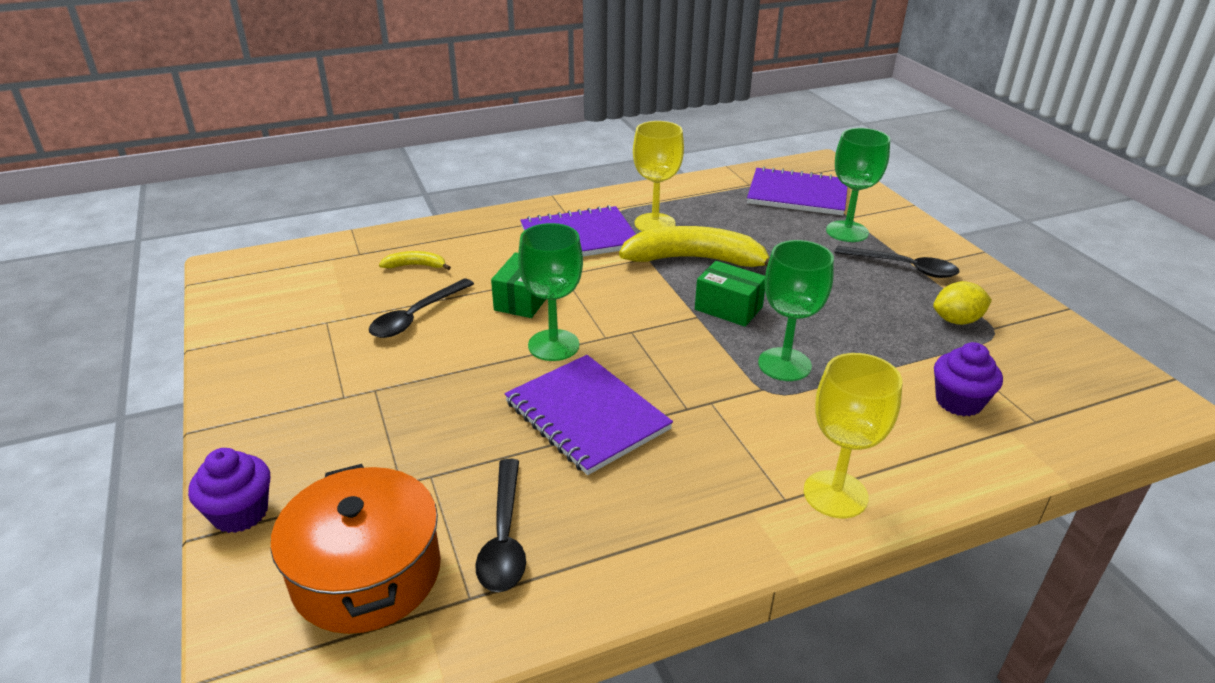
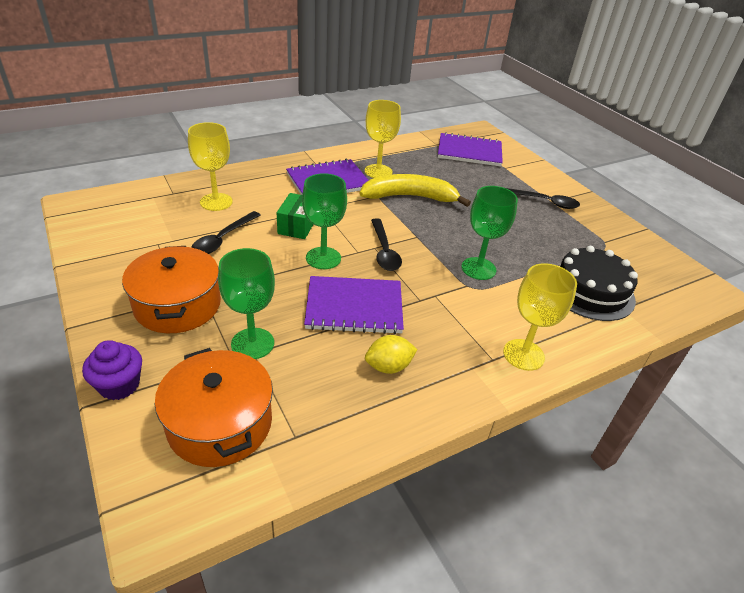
camera: 10 degrees left, 5 degrees up
(338, 406) = (177, 305): none -> orange pot
(416, 266) = (216, 202): yellow banana -> yellow goblet
(504, 537) = (312, 393): black spoon -> black spoon (384, 251)
(587, 415) = (354, 307): purple notebook -> purple notebook turned 45 degrees counterclockwise
(728, 308) = (436, 230): green box -> none
(847, 231) = (505, 177): green goblet -> green goblet (252, 343)
(956, 320) = (581, 237): yellow lemon -> yellow lemon (389, 367)
(958, 402) = (590, 291): purple cupcake -> black cake

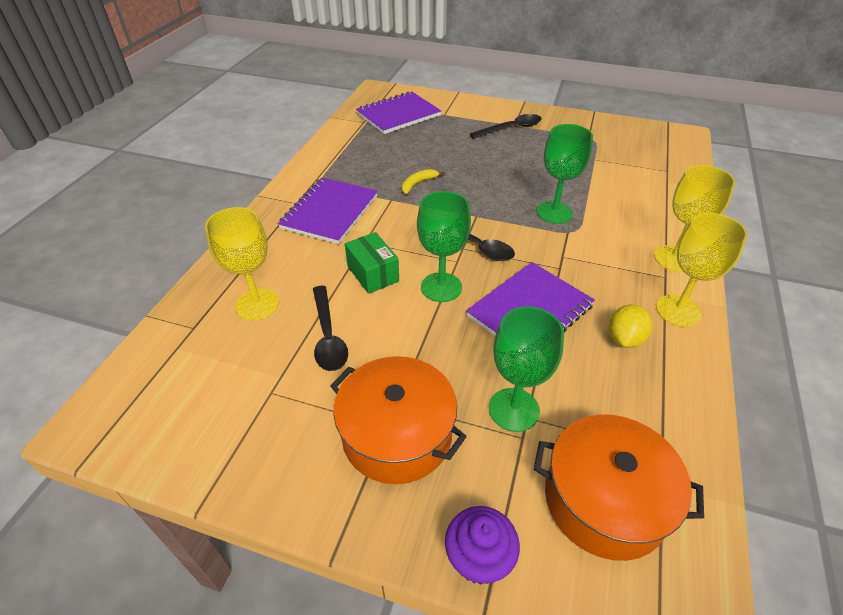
camera: 40 degrees left, 5 degrees up
(378, 171) = (357, 176): yellow goblet -> yellow goblet (678, 310)
(410, 197) = (418, 184): yellow banana -> yellow banana, size x0.44
(590, 291) = (635, 181): black cake -> none

